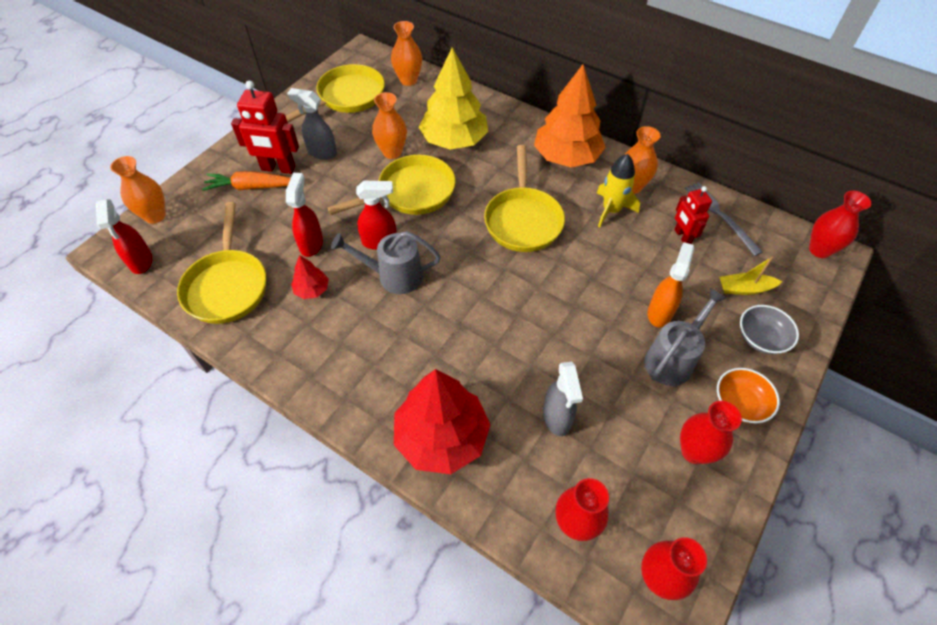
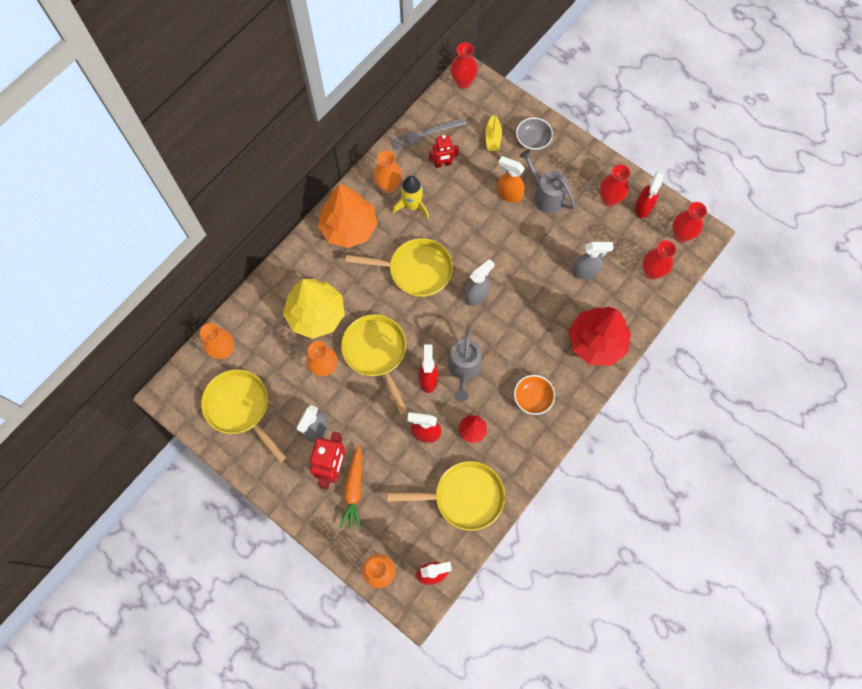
camera: 85 degrees left, 15 degrees up
(497, 284) = (476, 295): none -> grey spray bottle
(695, 508) = (643, 207): none -> red spray bottle
(740, 403) = (579, 166): orange bowl -> orange bowl (532, 398)

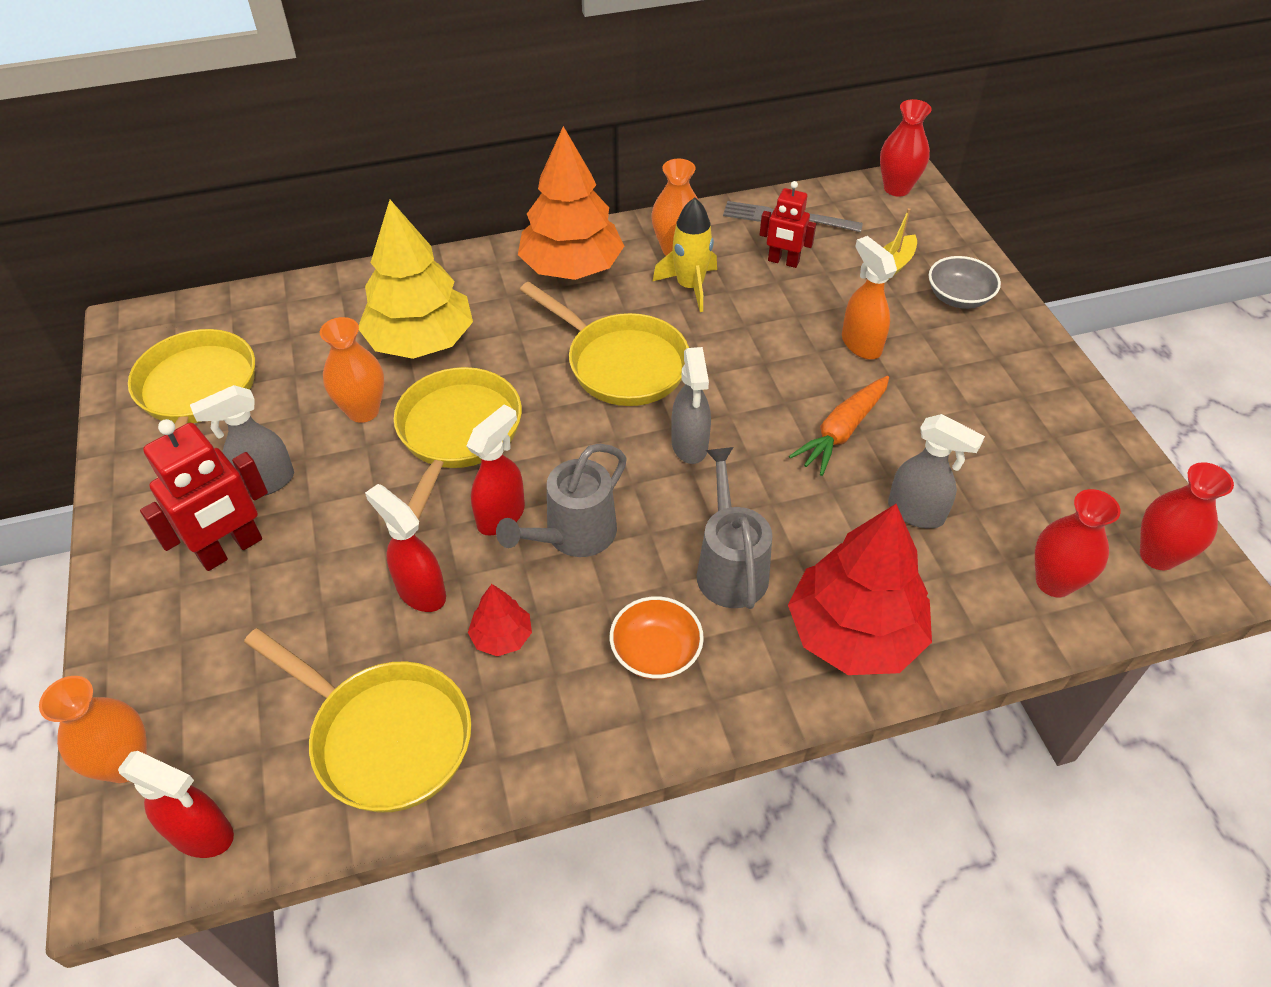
camera: 35 degrees right, 20 degrees down
(224, 350) = (255, 316): orange vase -> none
(354, 490) = (226, 602): orange carrot -> orange carrot (842, 431)
(476, 295) = (689, 445): grey spray bottle -> grey spray bottle turned 90 degrees clockwise
(545, 195) = (924, 374): grey watering can -> grey watering can (729, 566)
(609, 199) = (1043, 433): red vase -> none
(643, 207) = (1103, 476): red spray bottle -> none

